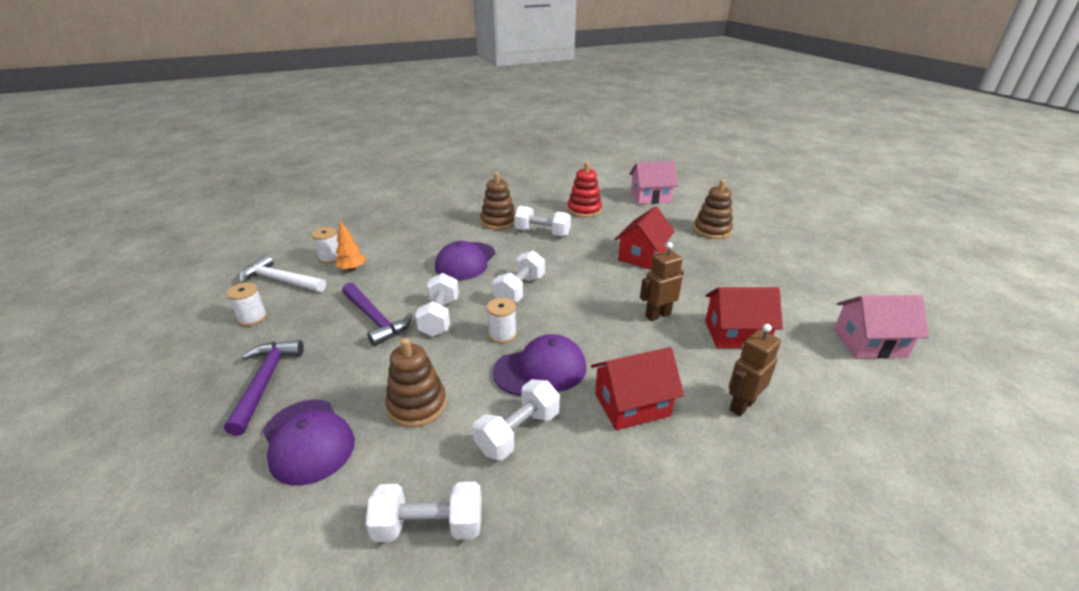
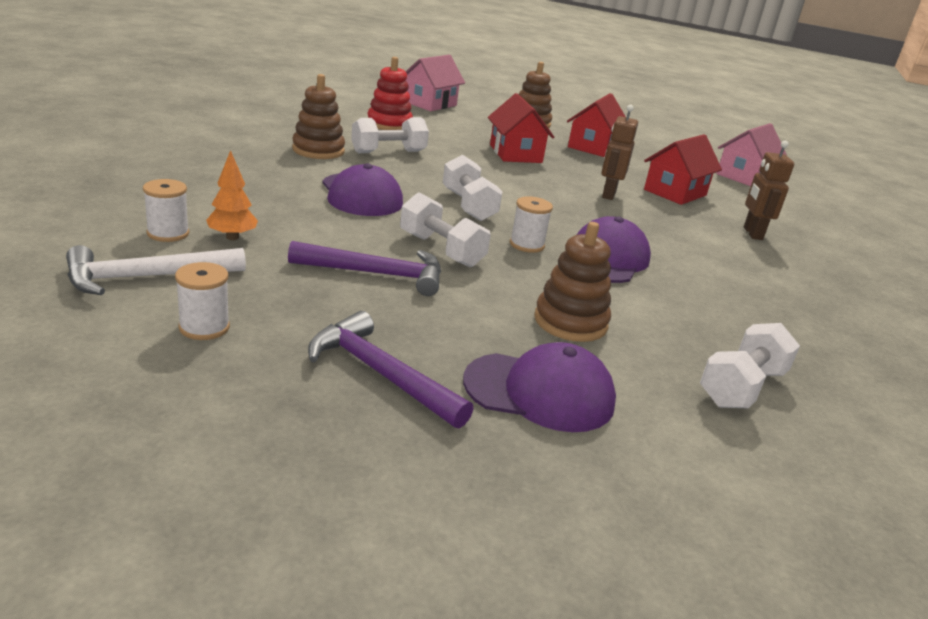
camera: 50 degrees left, 5 degrees down
(518, 432) = (674, 305): white dumbbell -> none
(632, 404) = (702, 257): red house -> red house (592, 147)

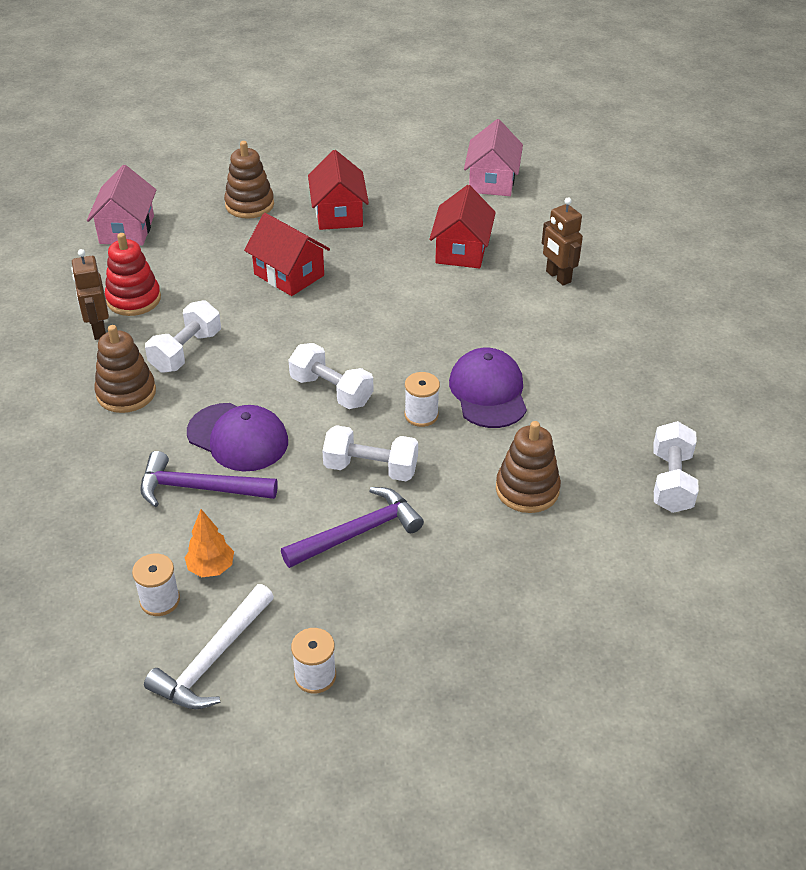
camera: 30 degrees left, 15 degrees up
(380, 374) = (466, 632): purple hammer -> purple hammer (199, 488)
(540, 392) = (568, 576): purple cap -> none
(608, 194) = (416, 292): brown robot -> brown robot (98, 330)

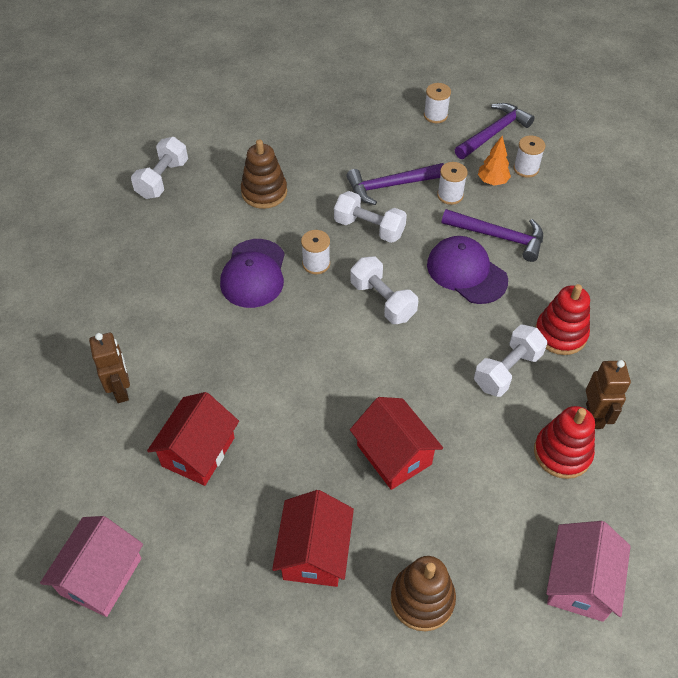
camera: 165 degrees left, 10 degrees up
(126, 393) = (560, 334): brown stacking toy -> red stacking toy
(213, 659) = (493, 133): white hammer -> purple hammer
(271, 534) = (450, 195): none -> white spool

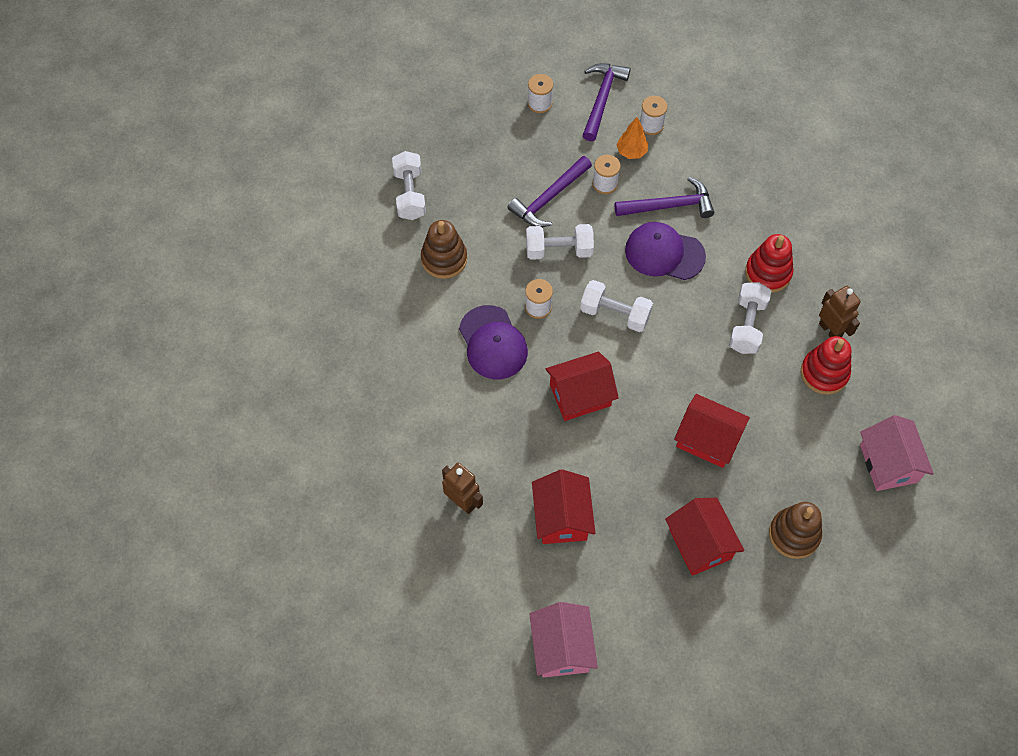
camera: 30 degrees left, 10 degrees up
(162, 179) = (342, 290): white dumbbell -> white dumbbell (410, 194)
(298, 353) = (580, 395): none -> red house

